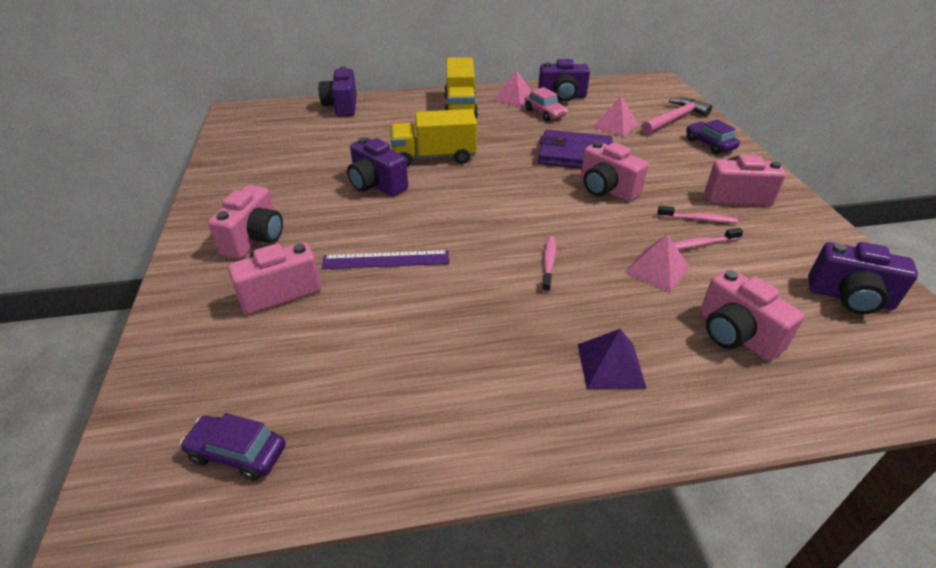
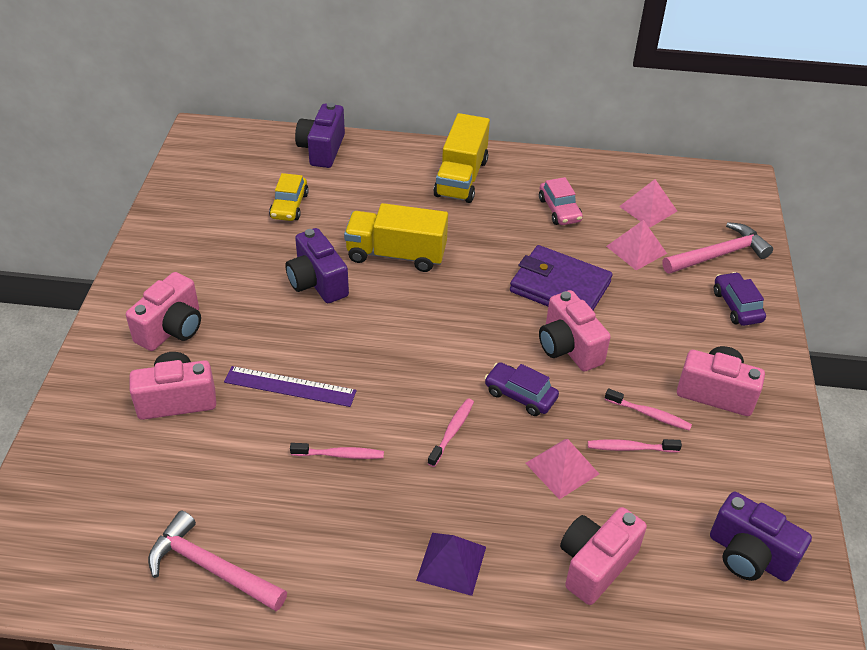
camera: 15 degrees right, 5 degrees up
(237, 453) = (97, 557): purple car -> purple car (520, 395)
(330, 142) = (289, 206): none -> yellow car
(372, 431) = (211, 568): none -> pink hammer
(458, 301) = (340, 455): none -> pink toothbrush
(514, 98) = (534, 176): pink pyramid -> pink pyramid (648, 208)
(562, 97) = (596, 186): purple camera -> none
(735, 335) = (595, 564): pink camera -> pink camera turned 60 degrees clockwise

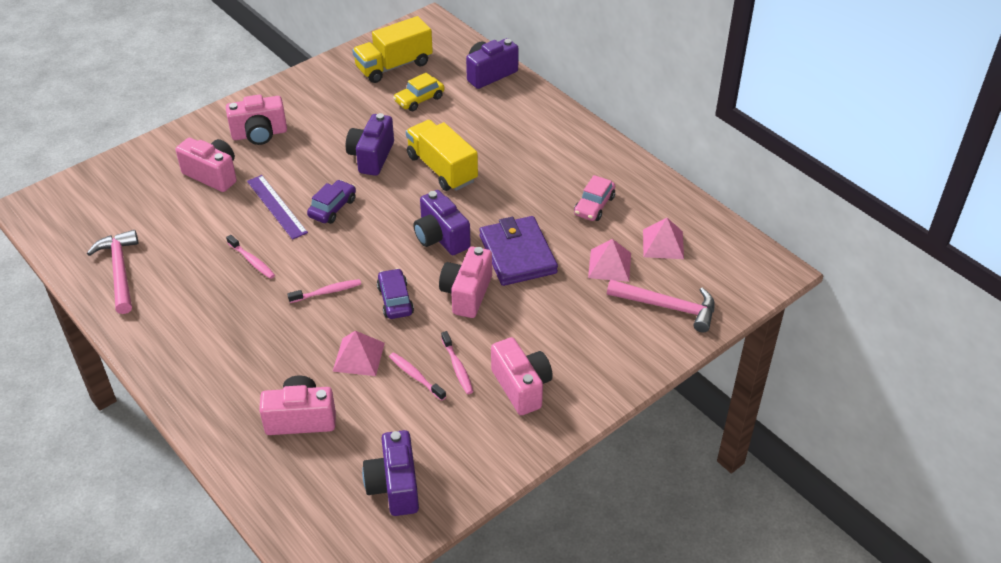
camera: 45 degrees right, 0 degrees up
(451, 563) = (229, 358): purple pyramid -> none
(461, 178) = (556, 144): yellow truck -> yellow truck (394, 66)
(480, 314) = (441, 238): none -> purple camera
(737, 306) = (625, 347): purple car -> purple car (332, 208)

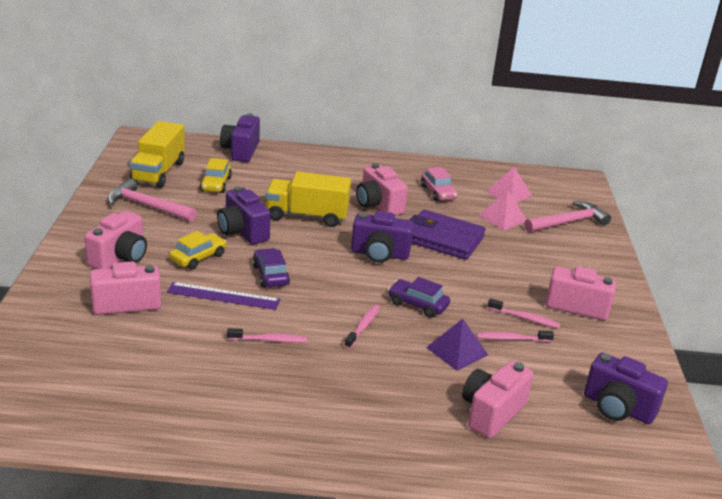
camera: 50 degrees left, 15 degrees down
(119, 271) = (161, 413): pink hammer -> pink hammer (147, 206)
(308, 163) = (198, 258): none -> yellow car
(359, 357) = (457, 351): pink pyramid -> purple pyramid
(467, 294) = (454, 276): pink camera -> pink camera (378, 205)

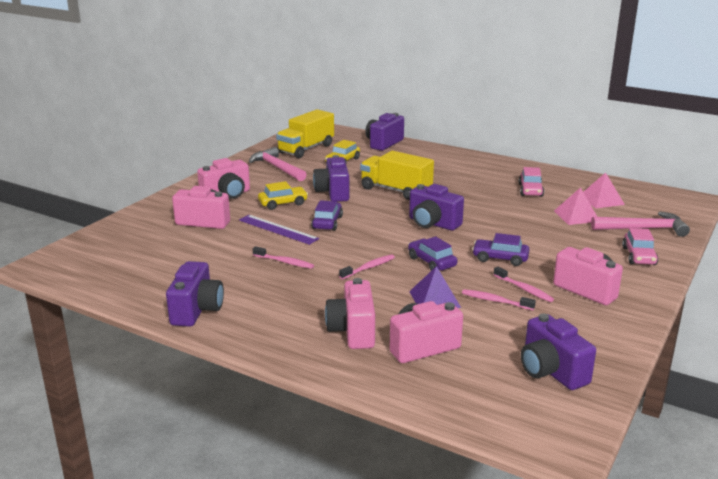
camera: 30 degrees right, 5 degrees down
(228, 432) = (197, 310): none -> purple camera
(378, 205) = (465, 191): pink camera -> pink camera (353, 331)
(443, 239) = (502, 222): purple wallet -> none
(476, 285) = (500, 258): none -> purple car
(588, 256) = (639, 256): none -> pink car

